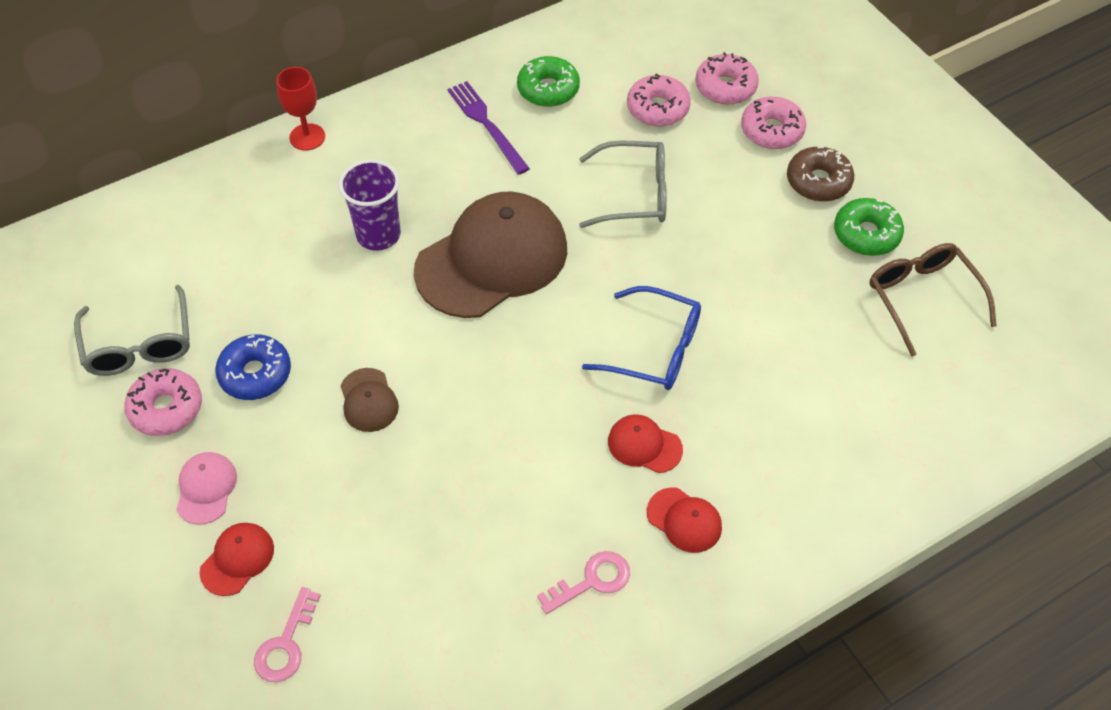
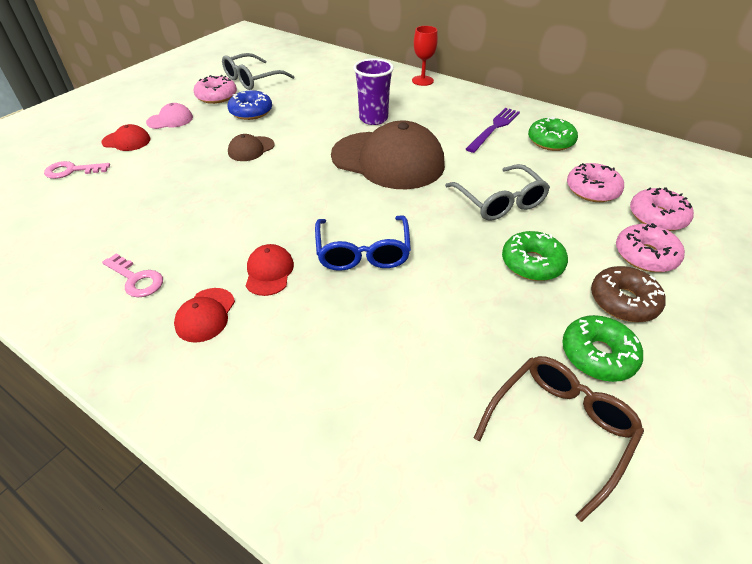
camera: 65 degrees right, 10 degrees down
(741, 218) = (532, 263): none -> green donut

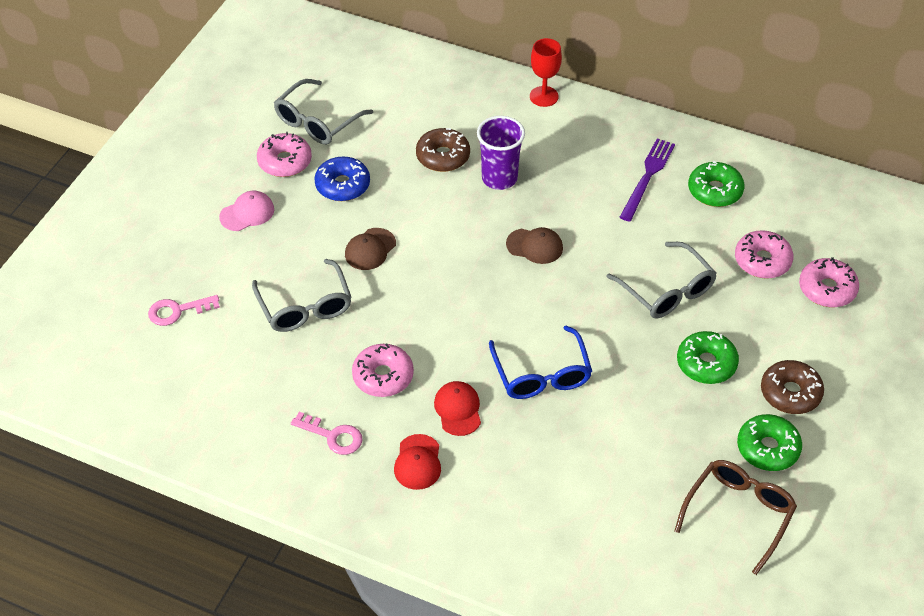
camera: 10 degrees left, 5 degrees up
(126, 141) = (213, 256): red cap -> none
(176, 179) = (305, 306): none -> grey glasses
(334, 104) = (443, 156): none -> brown donut
(388, 160) = (534, 246): brown cap -> brown cap, size x0.43
(645, 255) = (812, 339): pink donut -> pink donut (383, 376)

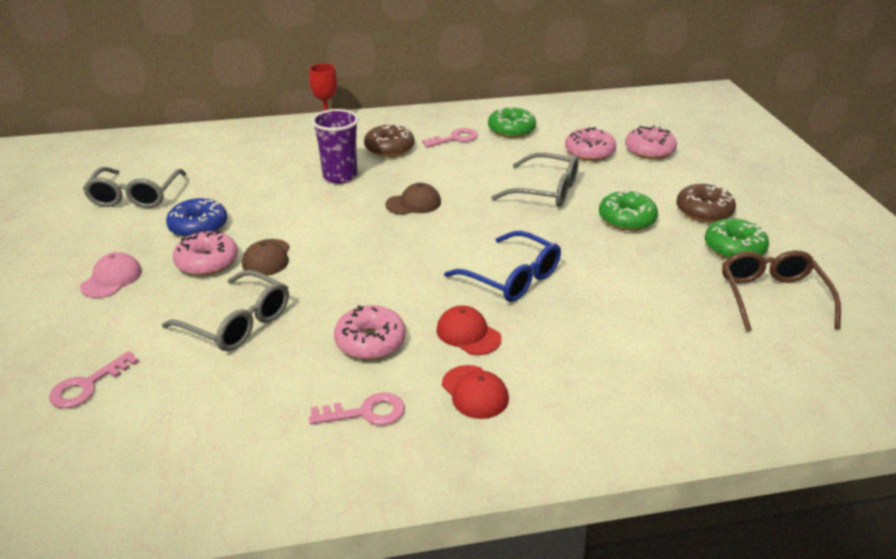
camera: 35 degrees left, 15 degrees down
(285, 161) = (123, 231): pink donut -> pink donut (207, 262)
(443, 156) = (277, 180): brown donut -> brown donut (389, 148)
(647, 177) = (455, 138): purple fork -> pink key

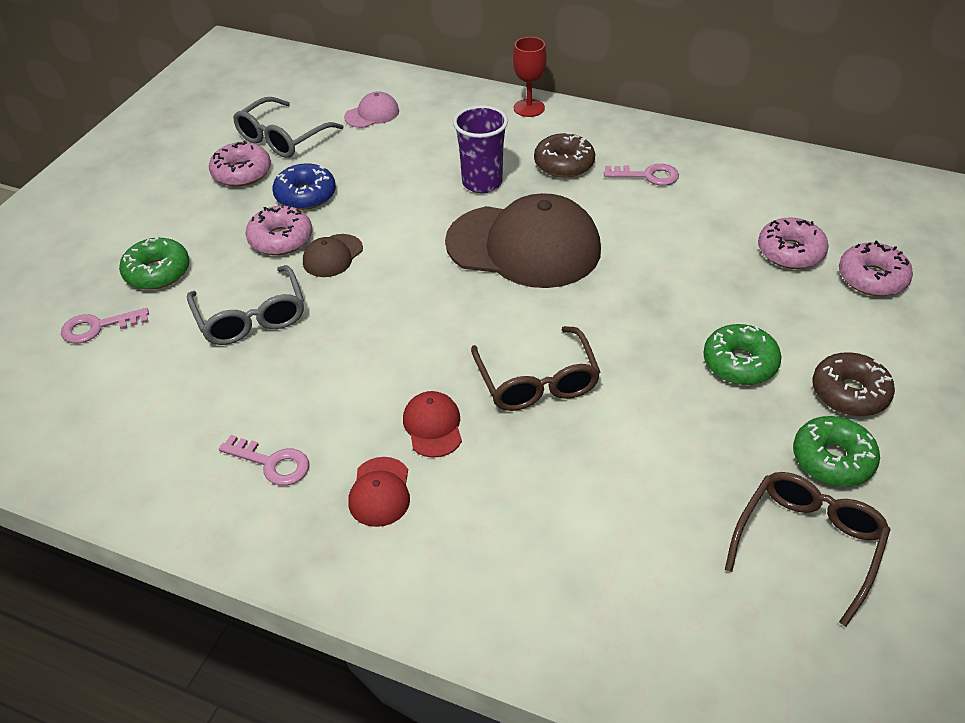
camera: 35 degrees right, 10 degrees up
(112, 279) = (194, 225): pink cap -> pink cap (372, 114)
(370, 341) = (340, 391): pink donut -> pink donut (241, 173)
(413, 203) = (524, 246): brown cap -> brown cap, size x2.35
(511, 130) = (725, 186): green donut -> green donut (157, 272)
(512, 278) = (537, 382): blue glasses -> brown glasses
(545, 191) = (682, 286): grey glasses -> none

